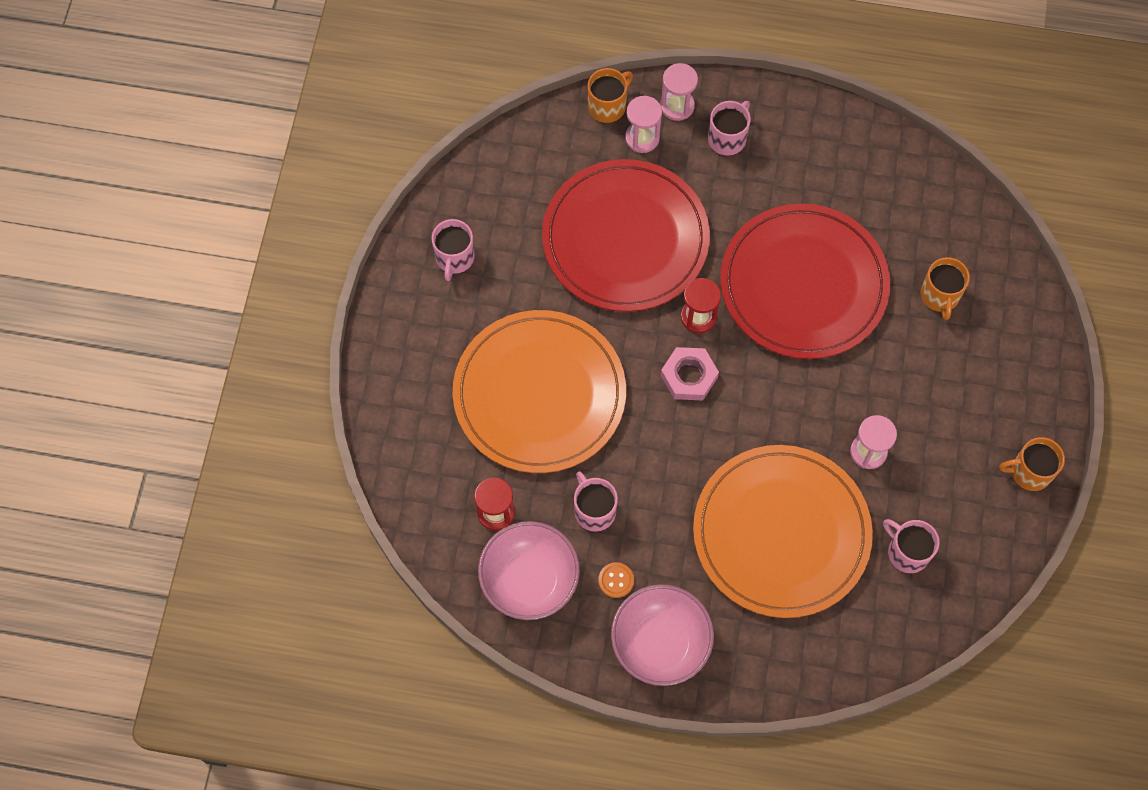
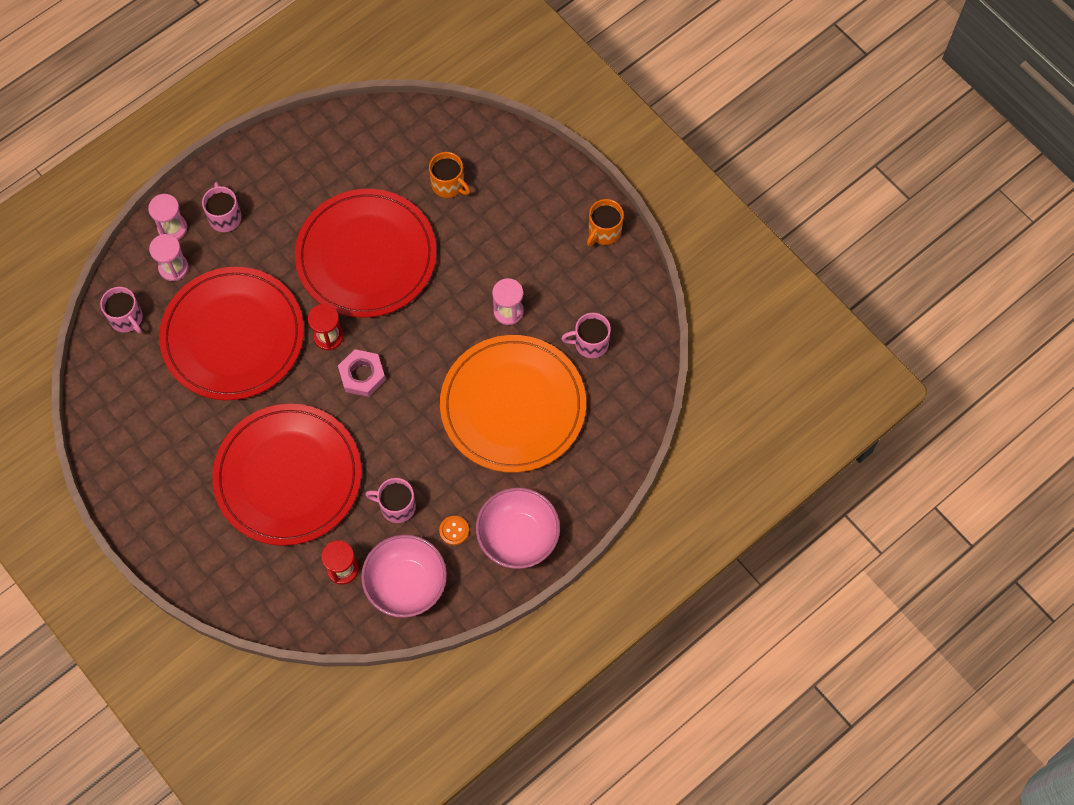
camera: 50 degrees left, 0 degrees up
(454, 258) = (142, 453): pink mug -> pink mug (127, 318)
(539, 394) = (288, 476): orange plate -> red plate
(607, 106) = (130, 270): orange mug -> none

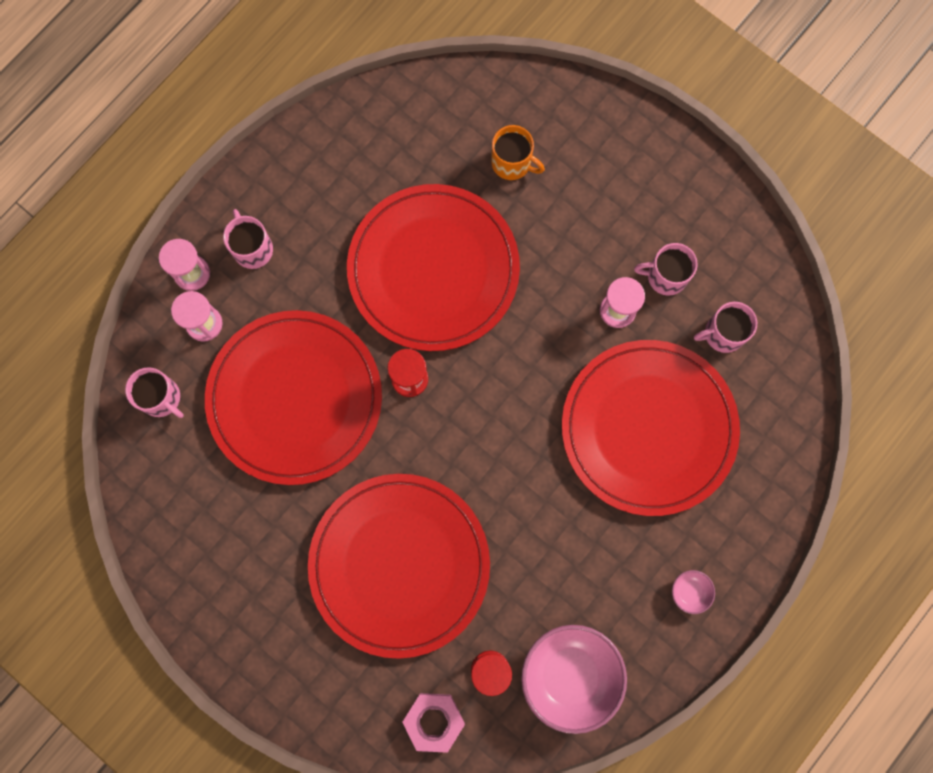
camera: 10 degrees left, 10 degrees up
(362, 375) = (461, 421): pink nut -> pink nut (434, 721)
(397, 506) = (537, 579): pink mug -> pink mug (665, 276)
(454, 530) = (612, 597): orange button -> none
(513, 406) = (648, 428): orange plate -> red plate
(518, 537) = (690, 592): pink bowl -> pink bowl, size x0.42
(604, 231) = (709, 191): orange mug -> none

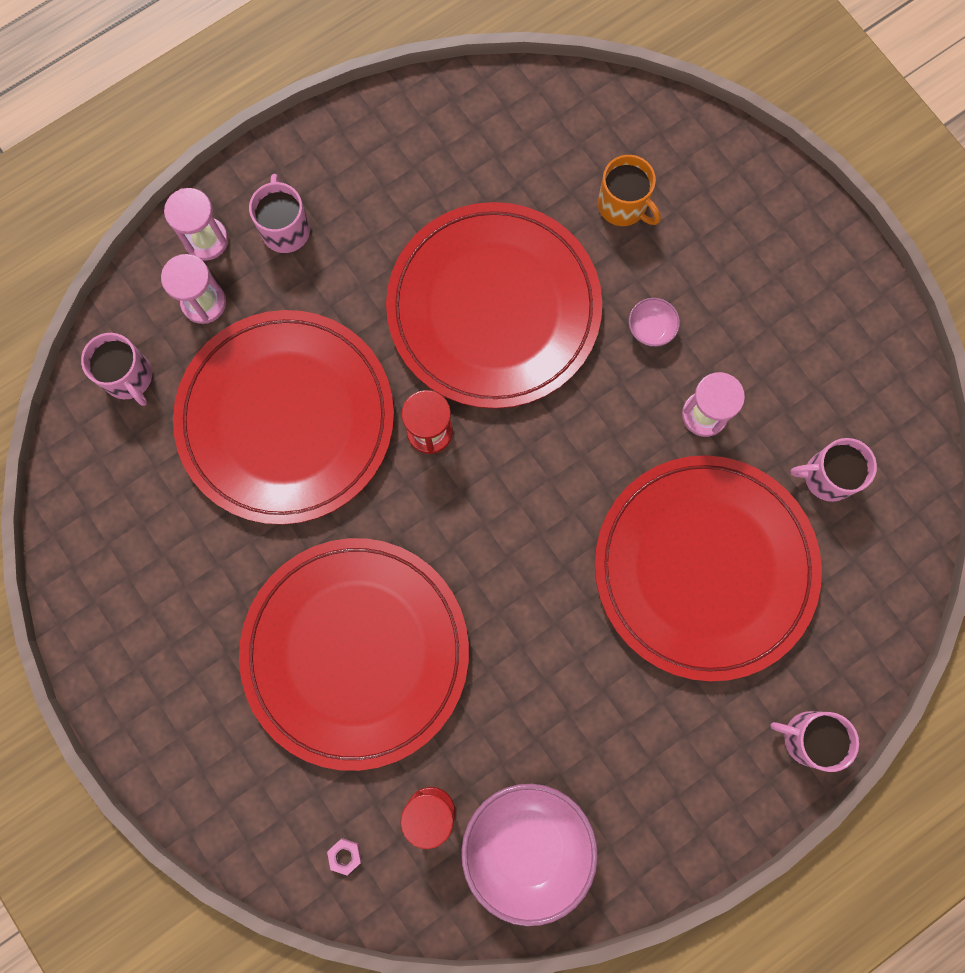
camera: 15 degrees right, 0 degrees up
(434, 721) = (345, 856): pink nut -> pink nut, size x0.45
(665, 276) = (774, 388): pink mug -> pink mug (808, 738)
(690, 592) = (703, 783): pink bowl -> pink bowl (651, 328)

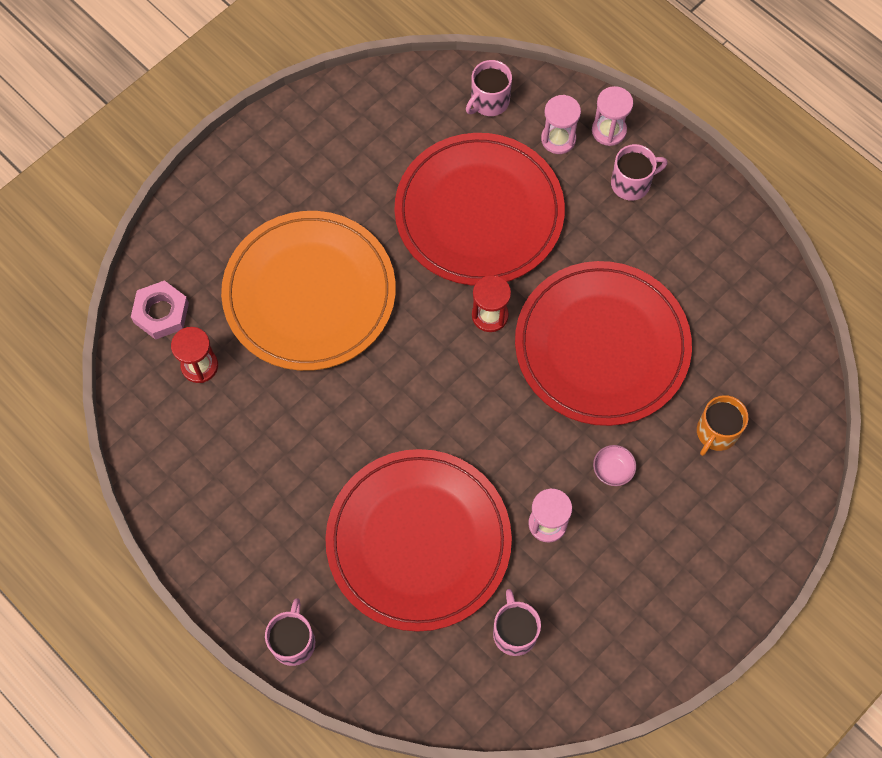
camera: 80 degrees right, 10 degrees down
(345, 856) = (161, 313): pink nut -> pink nut, size x2.22
(356, 652) = (309, 293): red plate -> orange plate
(527, 845) = (183, 438): pink bowl -> none

